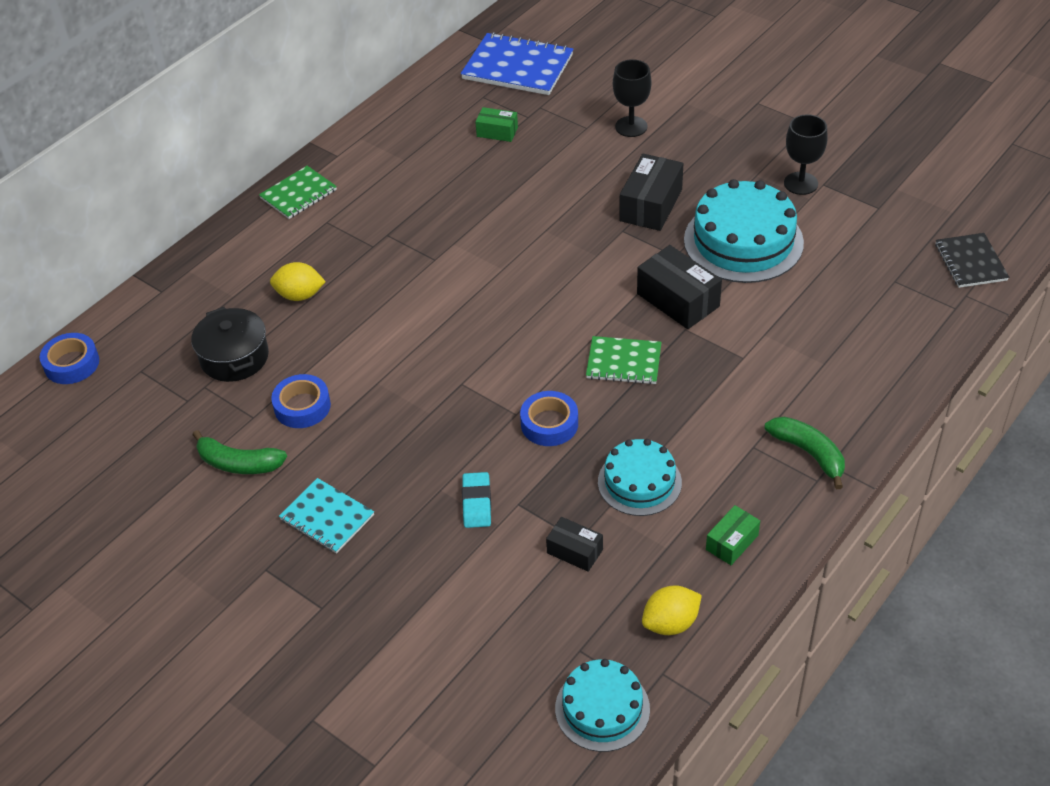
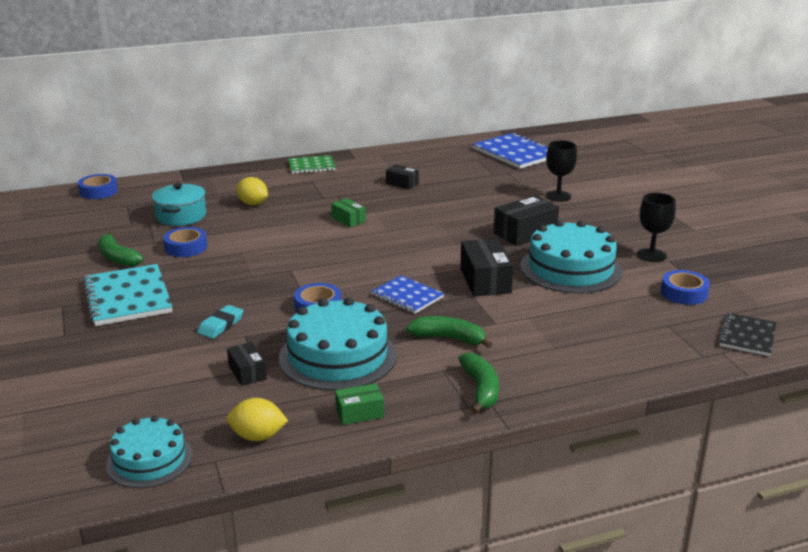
camera: 30 degrees right, 20 degrees down
(234, 357) = (181, 216): black pot -> turquoise pot
(327, 517) = (127, 297): turquoise notebook -> turquoise notebook, size x1.65
(440, 179) = (402, 183): none -> black box
(497, 132) = (465, 175): green box -> green box (348, 219)
(623, 362) = (407, 296): green notebook -> blue notebook
(639, 482) = (338, 356): turquoise cake -> turquoise cake, size x1.64
(720, 401) = (449, 338): none -> green banana
(873, 227) = (684, 293): none -> blue tape

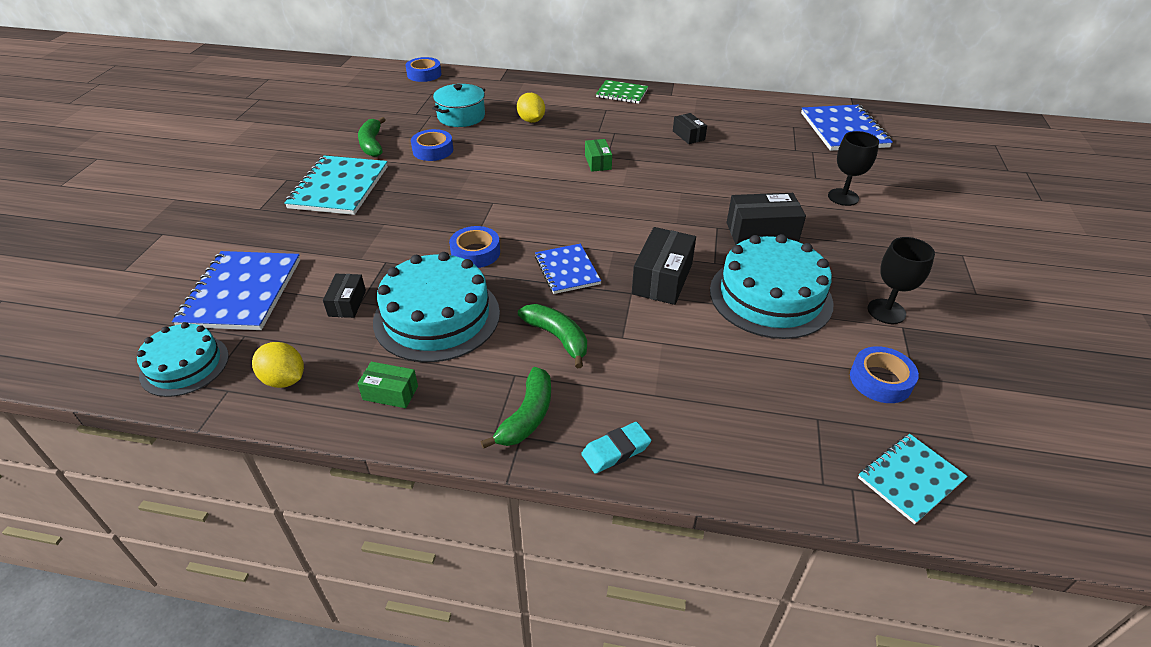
camera: 30 degrees right, 15 degrees up
(134, 397) = (241, 292): none -> blue notebook
(221, 325) = (378, 243): turquoise eraser -> turquoise eraser (616, 450)
(747, 336) = (910, 479): black notebook -> turquoise notebook

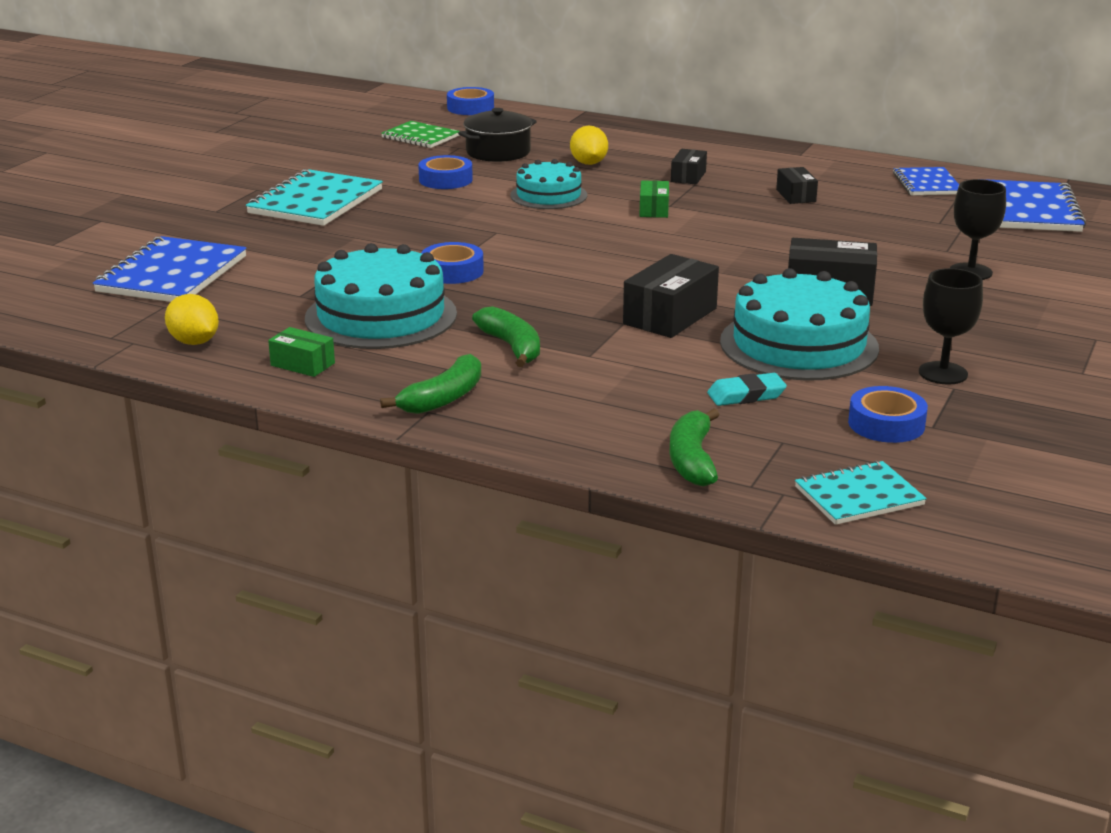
camera: 15 degrees right, 15 degrees down
(184, 365) = (95, 320): turquoise cake -> turquoise cake (548, 195)
(347, 303) = (285, 295): black box -> black box (688, 176)
(372, 144) = (372, 168): green banana -> green banana (692, 460)
(461, 116) = (498, 152): turquoise pot -> black pot
(567, 270) = (555, 297): blue notebook -> blue notebook (927, 184)
(616, 450) = (528, 433): turquoise eraser -> turquoise eraser (746, 395)
(622, 93) = (730, 147): green notebook -> green notebook (420, 137)

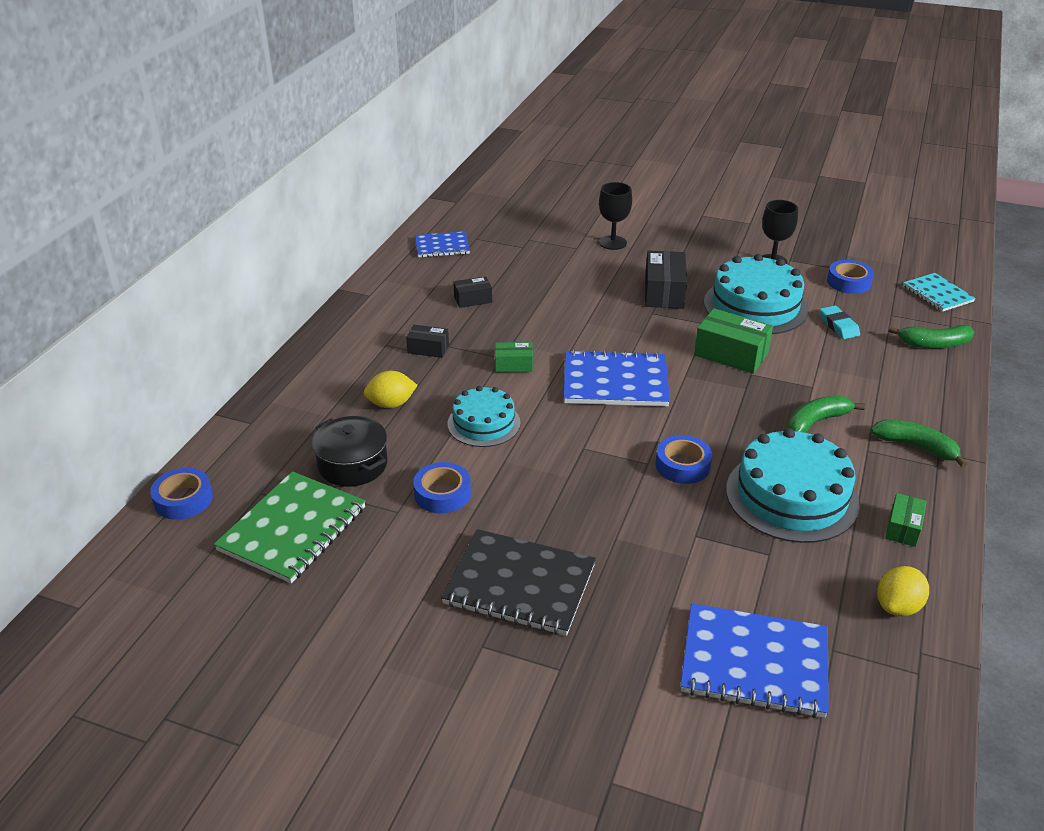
camera: 95 degrees left, 10 degrees up
(315, 202) = (519, 585): turquoise notebook -> black notebook
(420, 137) = (293, 529): green notebook -> green notebook, size x1.65
(670, 316) = (731, 354): black box -> green box
(1027, 210) = (493, 215): blue notebook -> blue notebook (615, 382)

